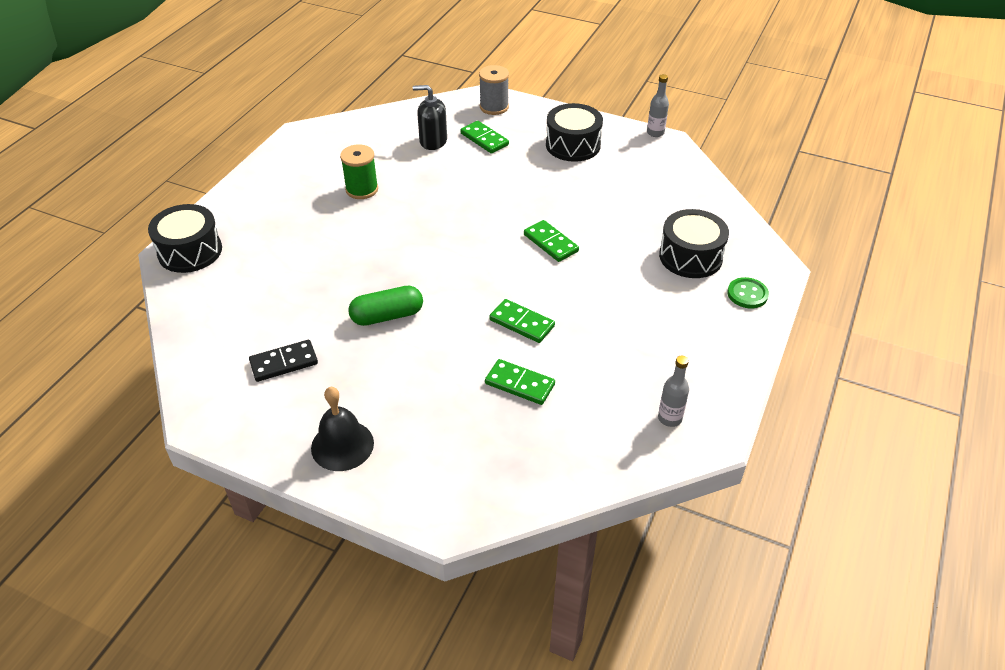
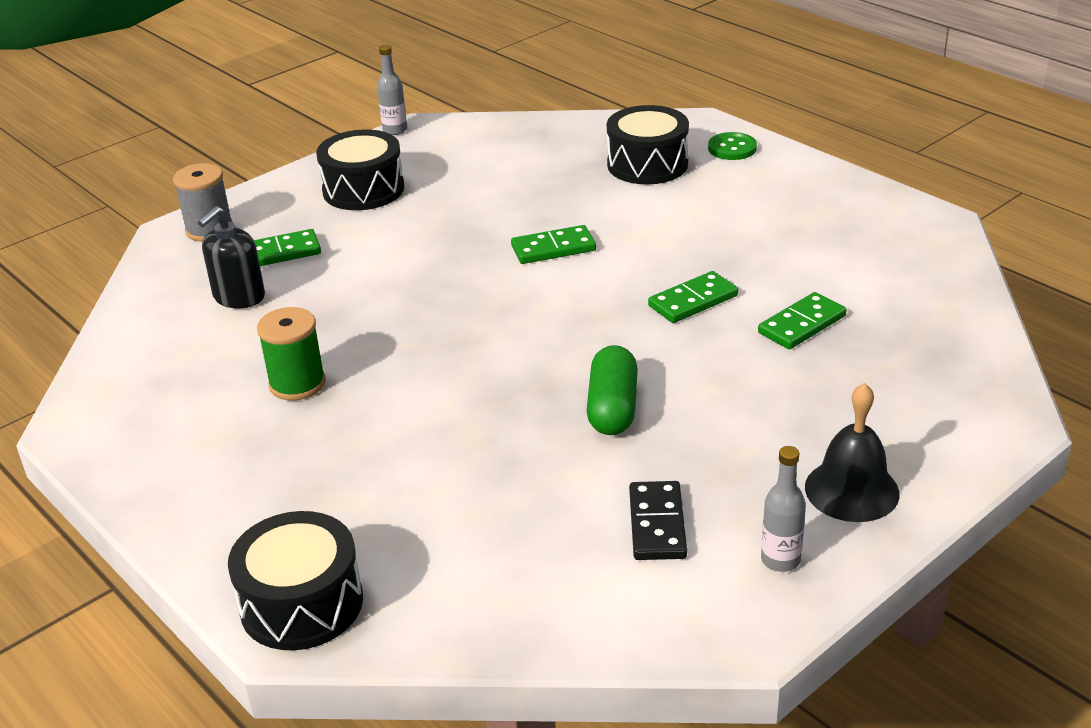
camera: 65 degrees left, 10 degrees down
(669, 418) = (900, 239): grey bottle -> grey bottle (780, 560)

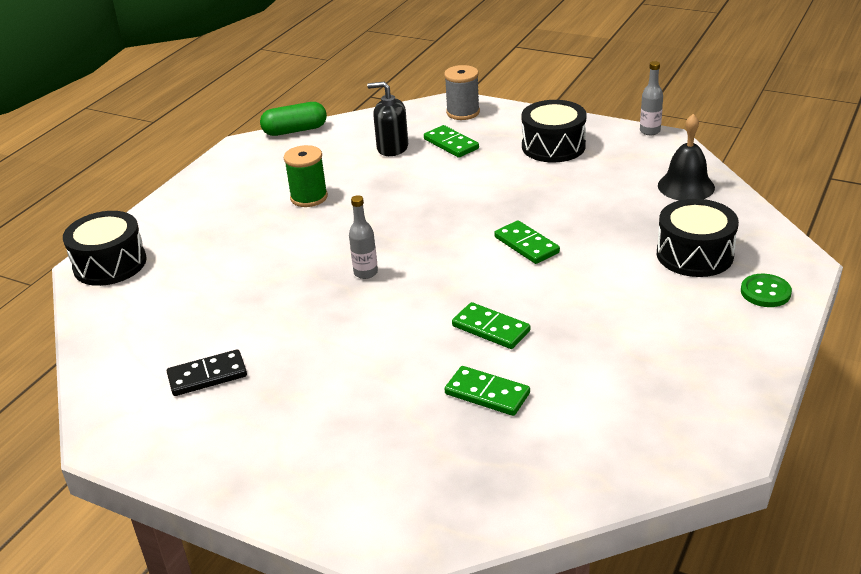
camera: 70 degrees right, 0 degrees up
(613, 408) = (331, 325): green capsule -> green capsule (295, 130)
(780, 560) = (181, 441): grey bottle -> grey bottle (365, 273)
(851, 490) = (270, 463): black bell -> black bell (686, 186)

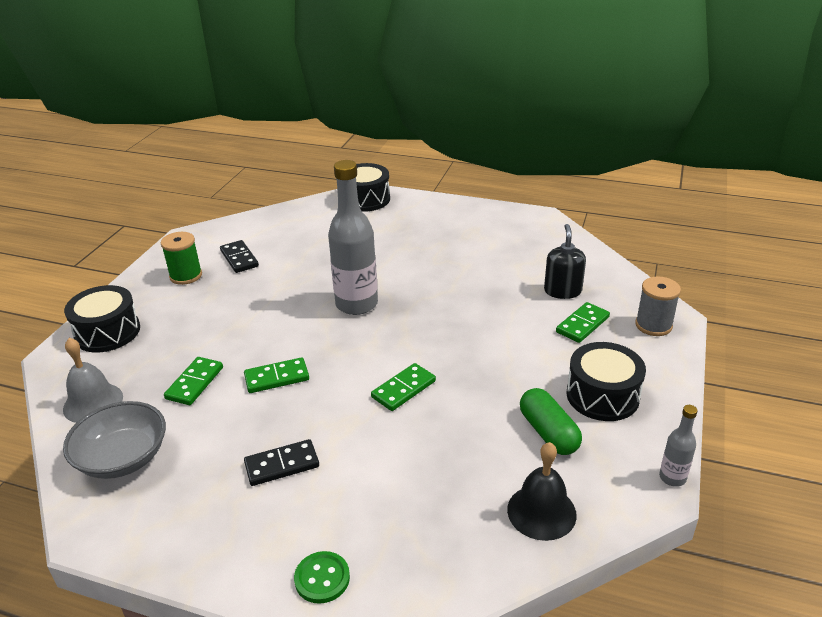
camera: 80 degrees right, 0 degrees up
(295, 130) = (575, 236): green capsule -> green capsule (548, 432)
(309, 197) = (465, 261): green spool -> green spool (186, 276)
(365, 273) = (356, 304): grey bottle -> grey bottle, size x2.15
(491, 328) = (277, 378): green domino -> green domino turned 45 degrees clockwise
(509, 485) = (93, 402): none -> grey bell
(614, 439) = (123, 458): none -> grey bowl
(630, 319) = (282, 465): none -> black domino
(694, 254) = (394, 516): black drum -> black drum (107, 332)

